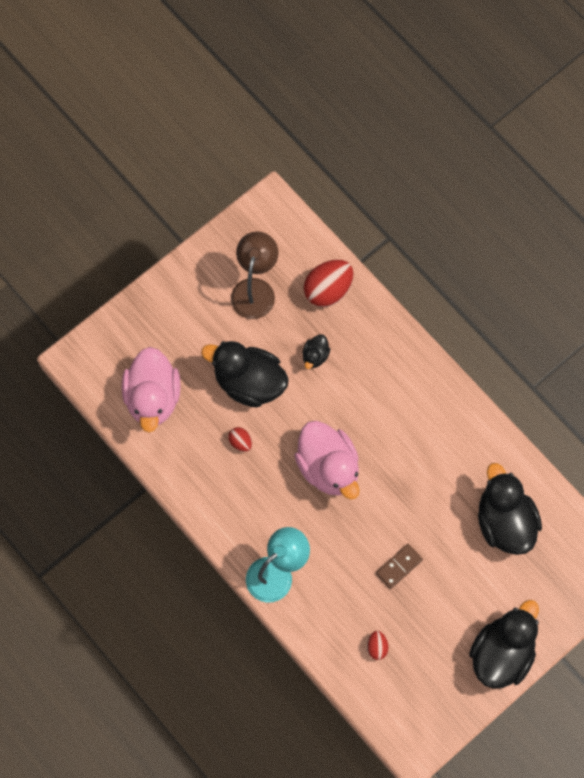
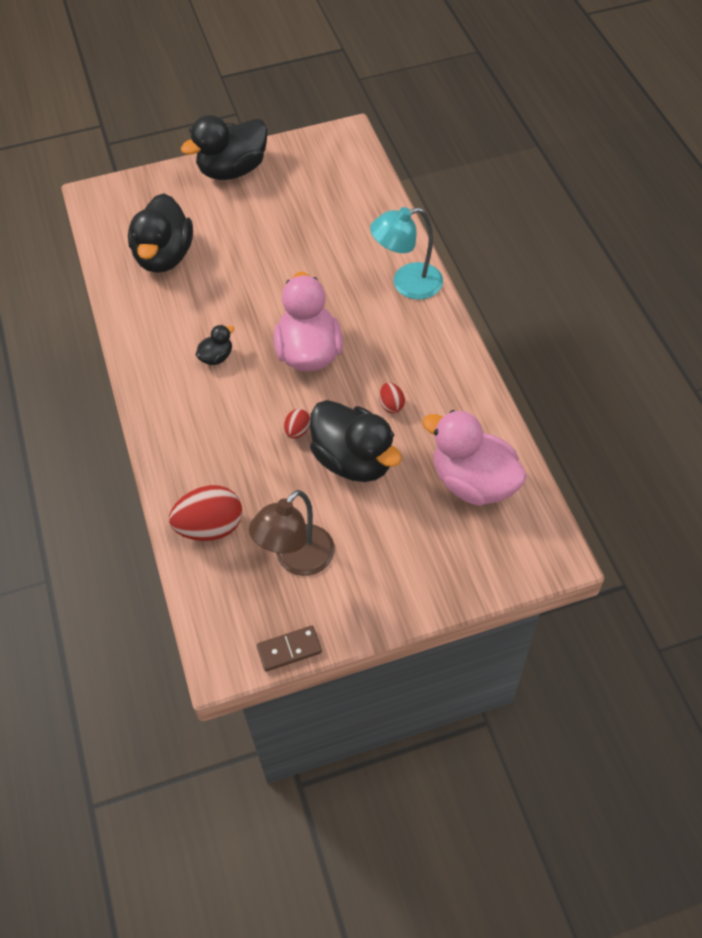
camera: 155 degrees left, 15 degrees down
(153, 398) = (473, 482): pink duck -> pink duck turned 75 degrees counterclockwise
(315, 356) = (264, 461): black duck -> black duck (216, 357)
(377, 647) = (341, 204): red egg -> red egg (297, 431)
(399, 566) = (285, 254): brown domino -> brown domino (289, 649)

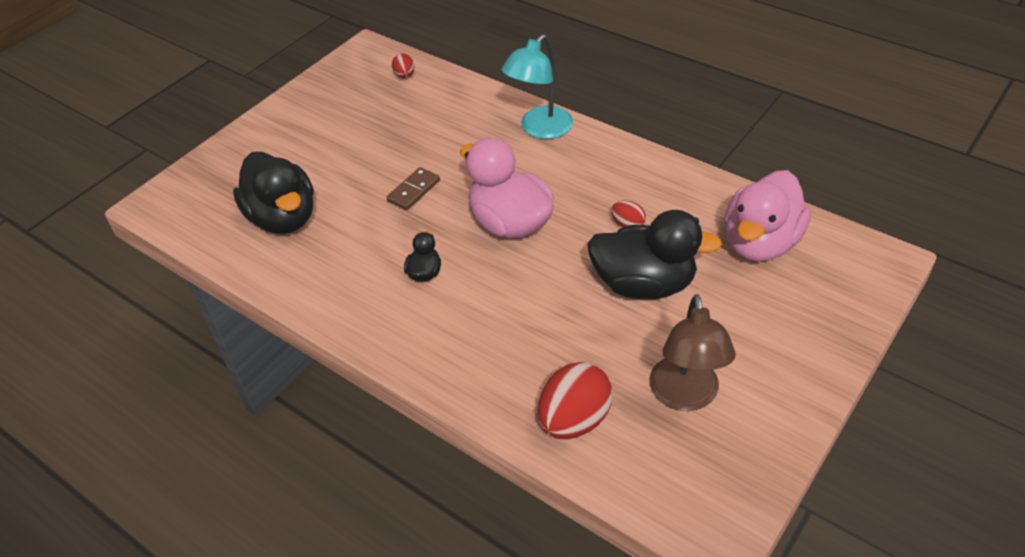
camera: 35 degrees left, 10 degrees down
(232, 170) = (283, 120): black duck -> none
(289, 649) = (765, 478): brown domino -> brown domino (414, 191)
(297, 431) = (568, 290): red egg -> red egg (404, 75)
(473, 482) = (760, 243): pink duck -> pink duck turned 60 degrees counterclockwise

